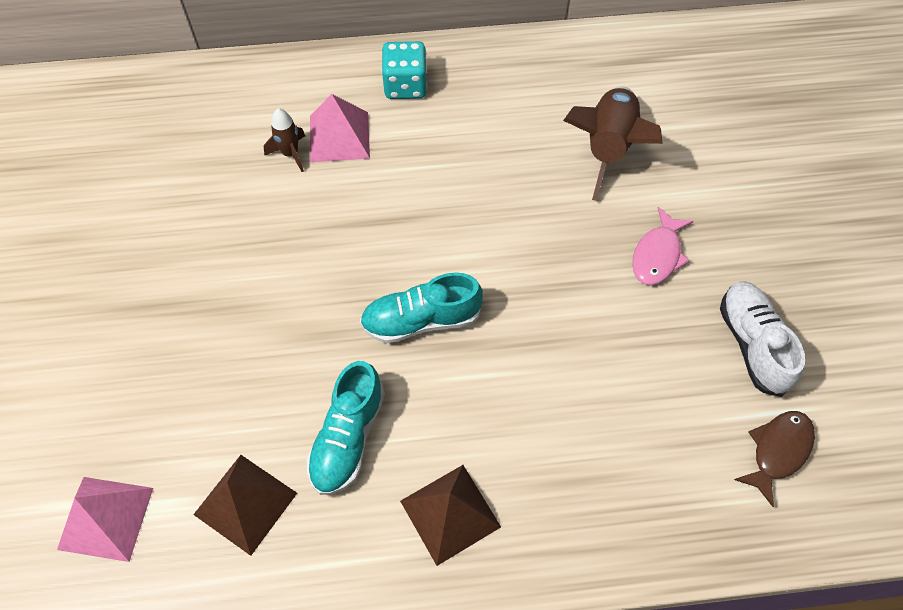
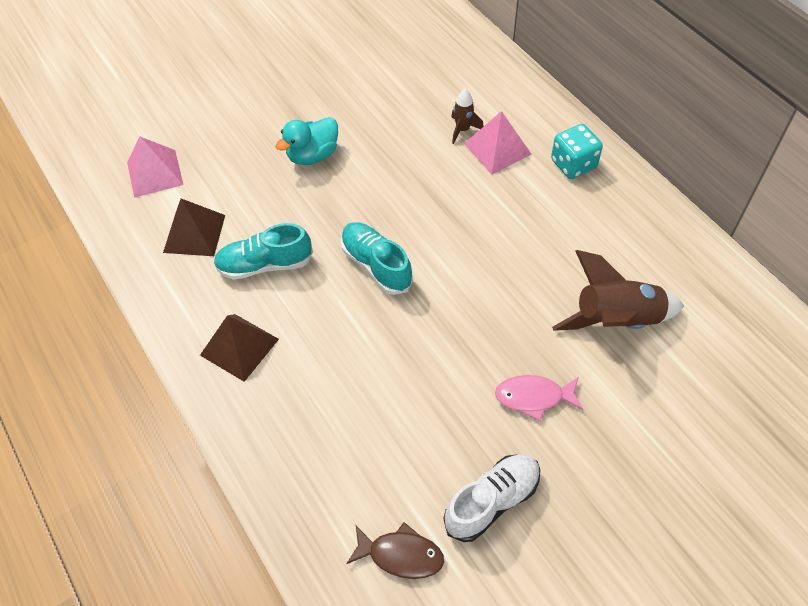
camera: 65 degrees right, 5 degrees down
(216, 316) = (313, 155): none -> turquoise duck

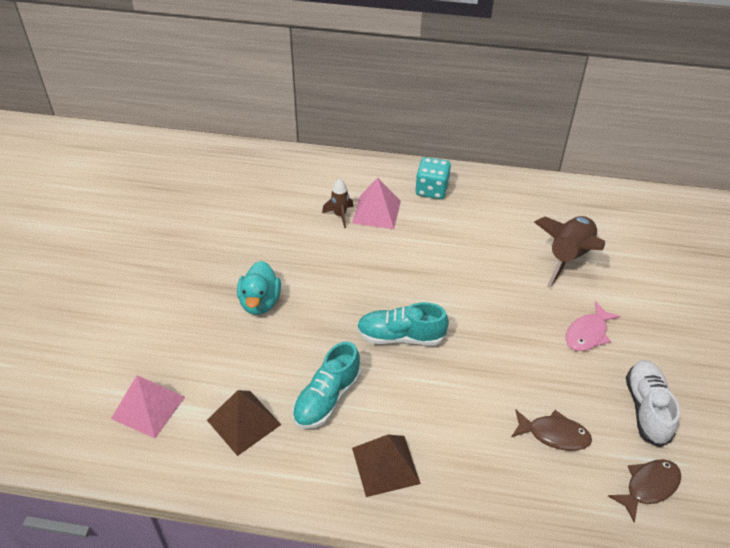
camera: 50 degrees left, 10 degrees down
(385, 444) = (554, 434): none -> brown fish

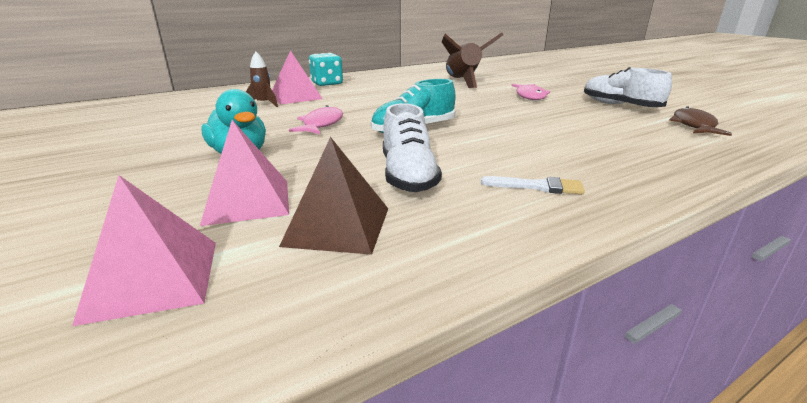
camera: 40 degrees left, 20 degrees down
(223, 366) = (247, 201): none -> pink pyramid
(327, 398) = (408, 175): turquoise shoe -> white shoe
(346, 284) = (321, 124): none -> pink fish
(385, 465) = (537, 186): brown pyramid -> white brush
(554, 434) = (603, 128): brown fish -> none

